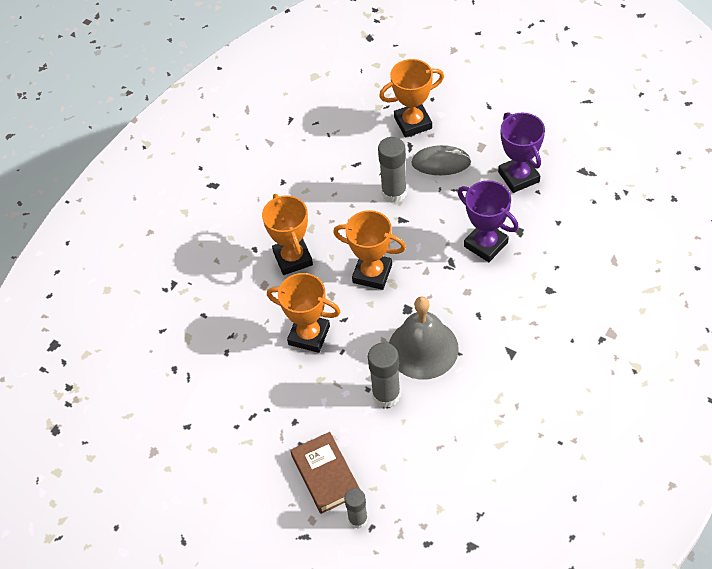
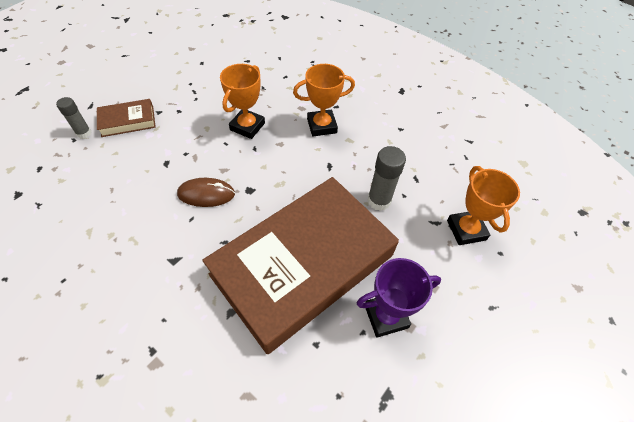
camera: 90 degrees right, 0 degrees up
(372, 273) = (293, 172): orange trophy -> none
(386, 395) = (174, 163): grey glue stick -> none
(423, 348) = (206, 194): grey bell -> brown mouse
(441, 163) = (412, 245): grey mouse -> none
(486, 244) = (303, 265): purple trophy -> brown book

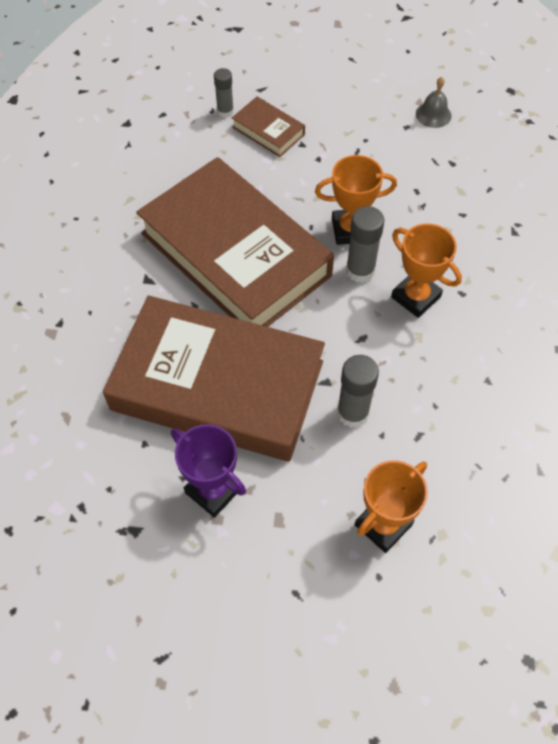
camera: 60 degrees right, 5 degrees up
(206, 48) = (433, 114): none -> grey bell
(206, 194) = (235, 254): brown mouse -> brown book
(281, 139) = (360, 271): none -> grey glue stick

